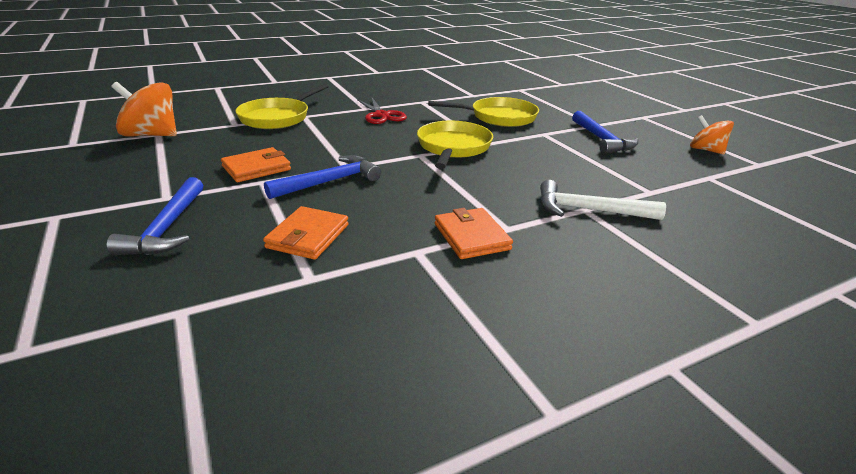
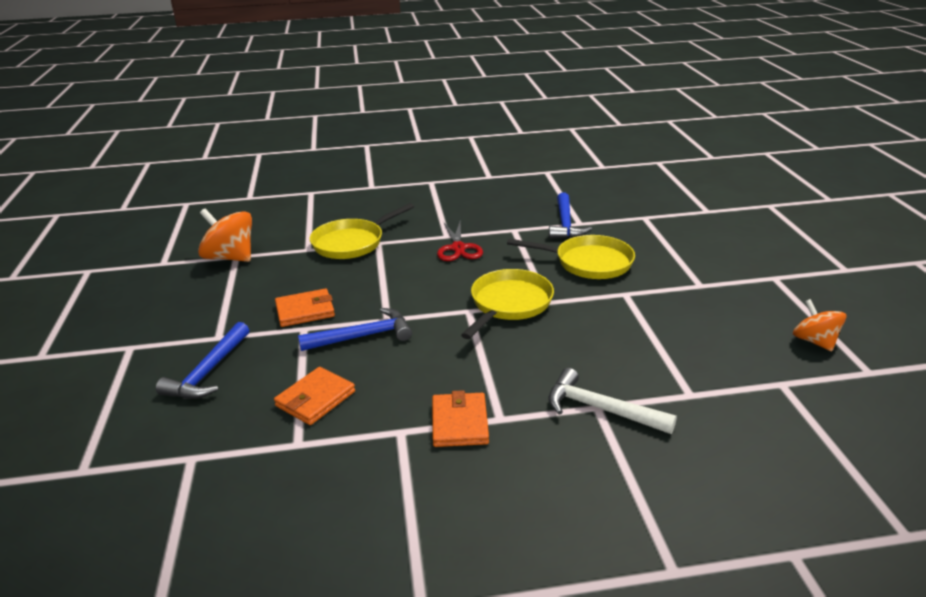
camera: 20 degrees right, 0 degrees up
(601, 139) = (690, 309): blue hammer -> blue hammer (565, 224)

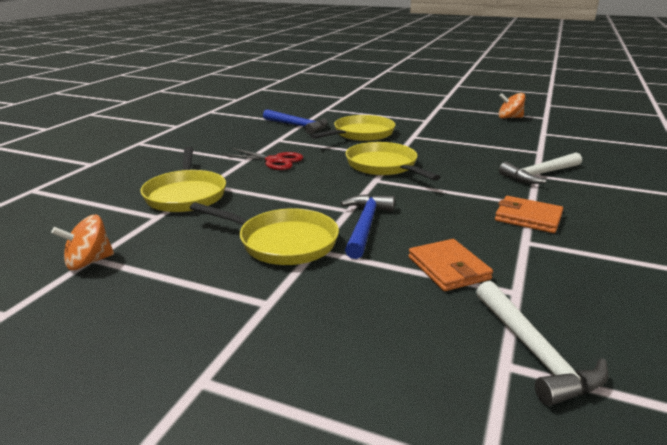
camera: 60 degrees left, 5 degrees down
(209, 371) = (337, 322): blue hammer -> none
(212, 469) = (534, 352): none -> white hammer
(230, 257) = (89, 262): orange spinning top -> orange spinning top, size x0.65
(305, 311) = (282, 242): orange wallet -> yellow pan

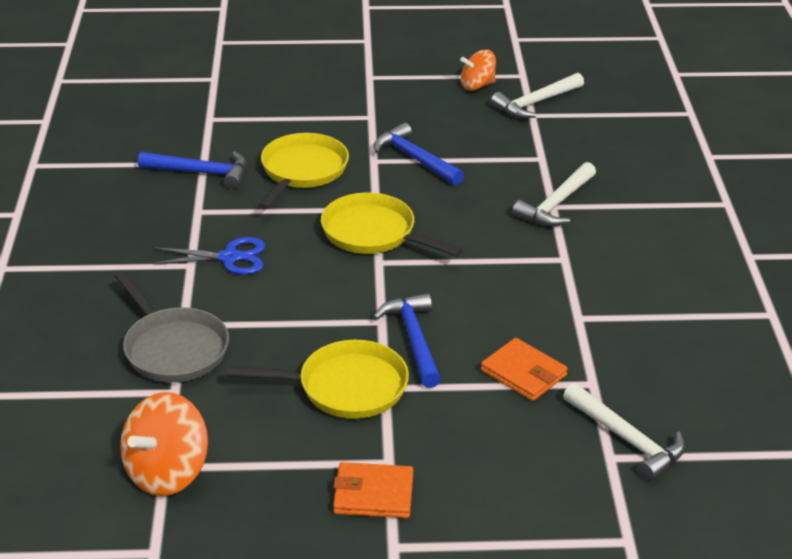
camera: 25 degrees left, 10 degrees up
(89, 262) = (167, 472): orange spinning top -> orange spinning top, size x1.54
(186, 194) = (173, 348): yellow pan -> grey pan
(274, 161) = (230, 257): red scissors -> blue scissors
(442, 139) = (415, 159): none -> blue hammer
(528, 217) = (569, 282): orange wallet -> orange wallet (373, 494)
(549, 129) = (536, 103): none -> white hammer

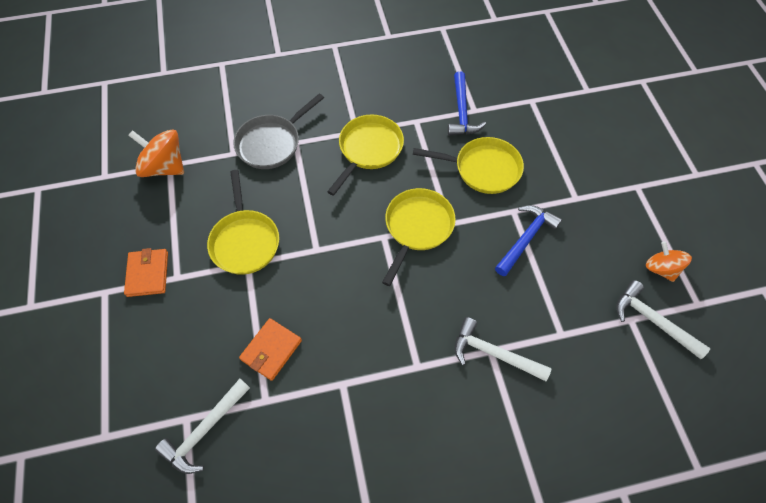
camera: 80 degrees right, 25 degrees up
(230, 257) = (368, 150): blue scissors -> yellow pan
(414, 340) = (298, 273): blue hammer -> none

